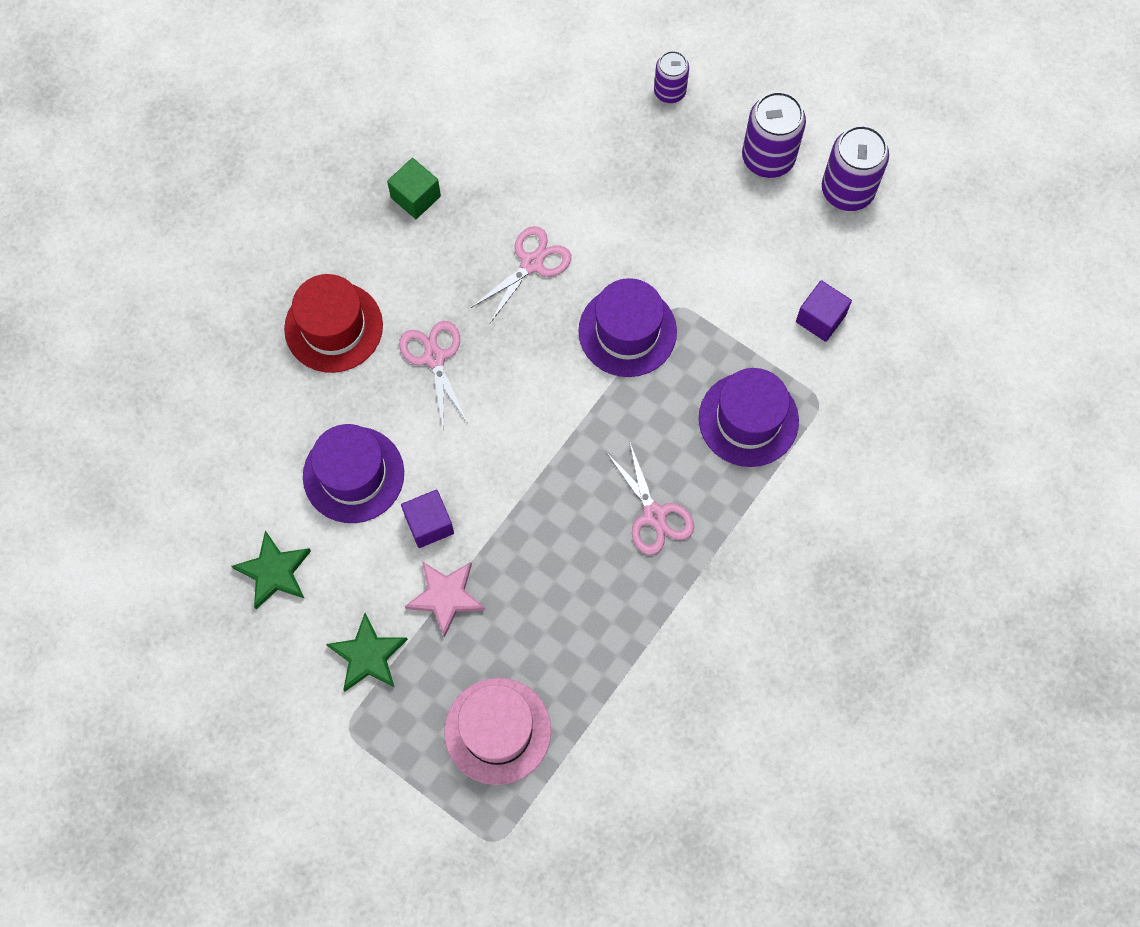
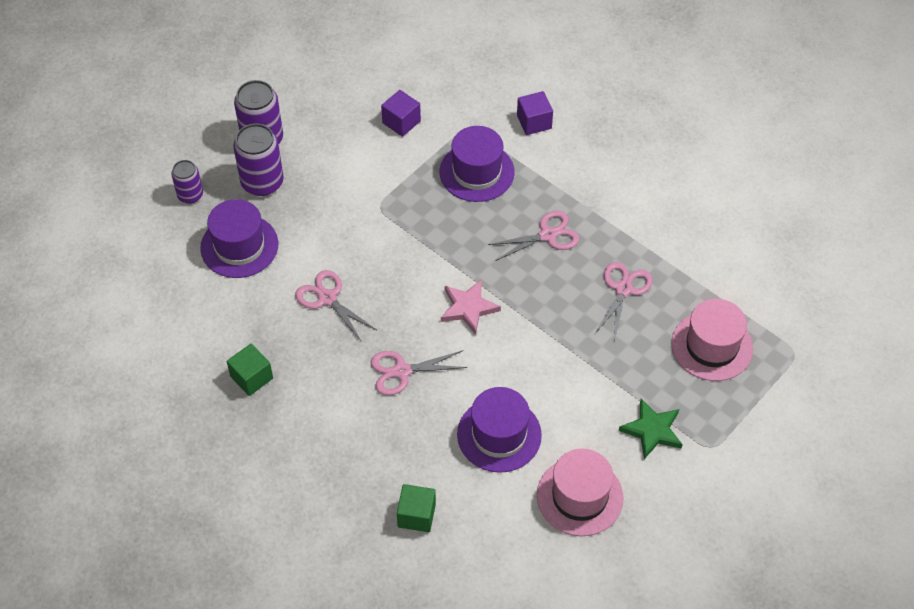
camera: 85 degrees left, 15 degrees down
(245, 392) = (416, 515): none -> green cube
(274, 572) = (579, 496): green star -> pink hat
(333, 327) = (364, 444): red hat -> none
(429, 524) = (545, 382): purple cube -> purple cube (534, 122)
(446, 597) = (606, 374): pink star -> pink star (468, 308)
(577, 615) = (623, 289): none -> pink scissors
(627, 331) = (396, 240): purple hat -> purple hat (239, 246)
(847, 190) = (299, 95): purple can -> purple can (262, 182)

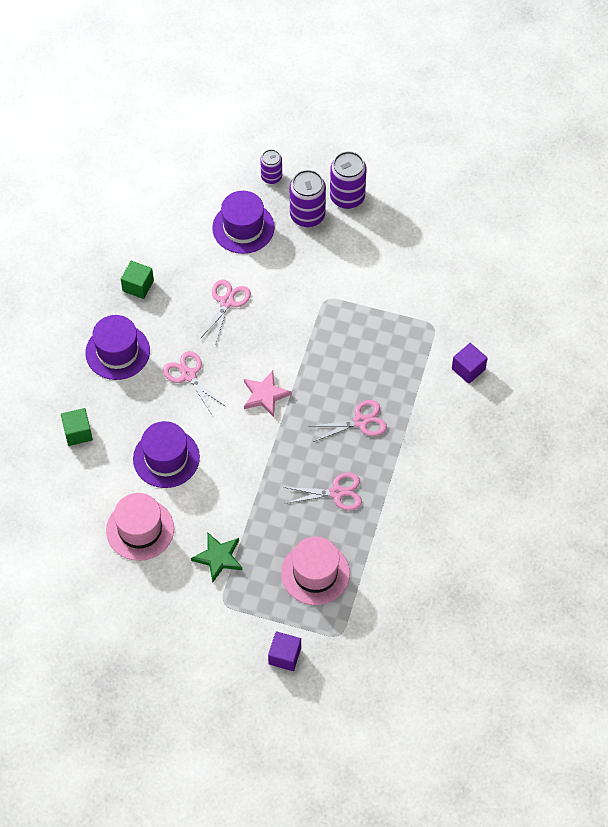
camera: 65 degrees right, 5 degrees up
(401, 122) = (415, 279): purple cube -> purple cube (284, 656)
(477, 172) = (395, 349): purple hat -> purple hat (117, 352)
(547, 235) = (360, 421): pink scissors -> pink scissors turned 60 degrees counterclockwise

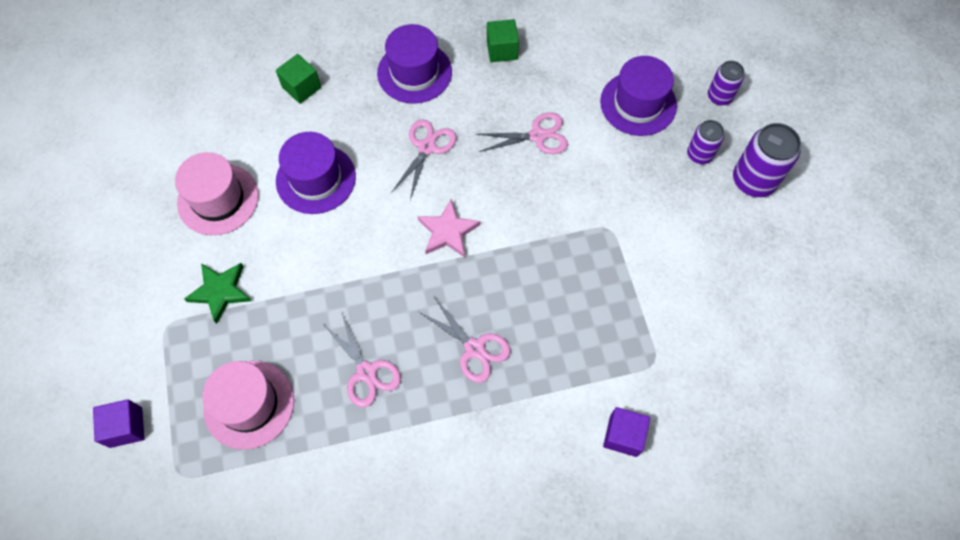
camera: 60 degrees right, 5 degrees up
(307, 215) = (699, 154): purple can -> purple can, size x0.61

